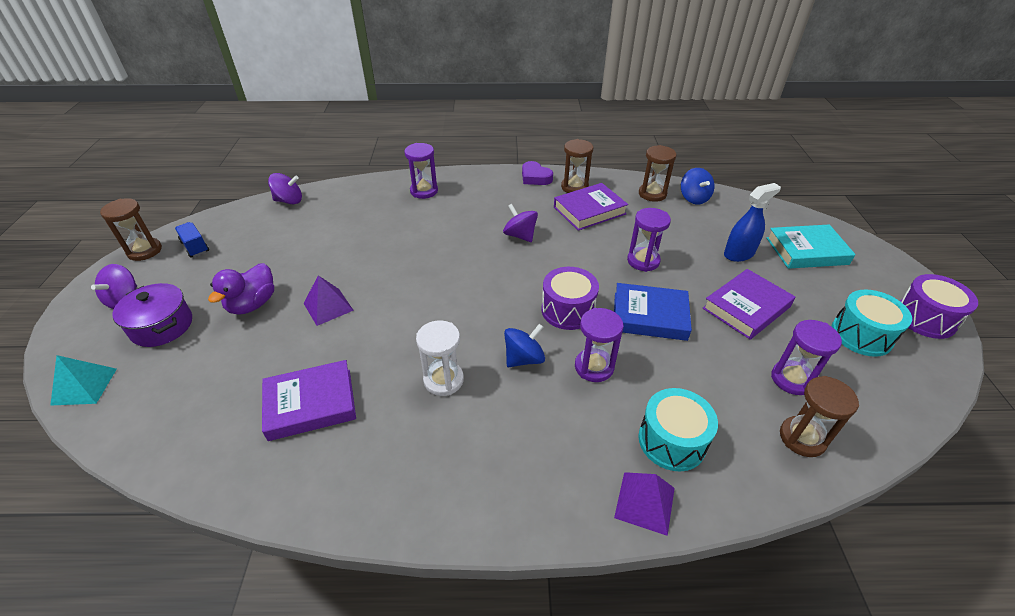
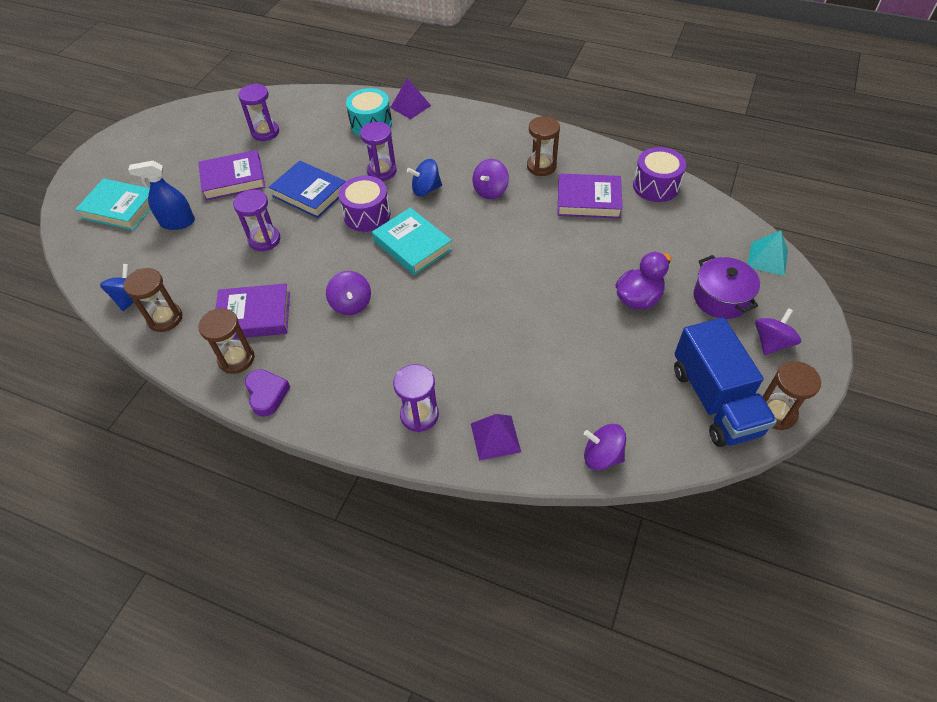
camera: 155 degrees left, 10 degrees up
(195, 247) = (714, 400): blue truck -> blue truck, size x2.20
(328, 306) = (567, 275): purple pyramid -> purple pyramid (495, 437)
(443, 380) = (490, 191): white hourglass -> purple spinning top
(499, 293) = (412, 245): none -> turquoise book
(802, 438) = (299, 108): brown hourglass -> brown hourglass (541, 166)
(861, 335) = (184, 142): turquoise drum -> none
(925, 318) = (127, 139): purple drum -> purple drum (656, 186)

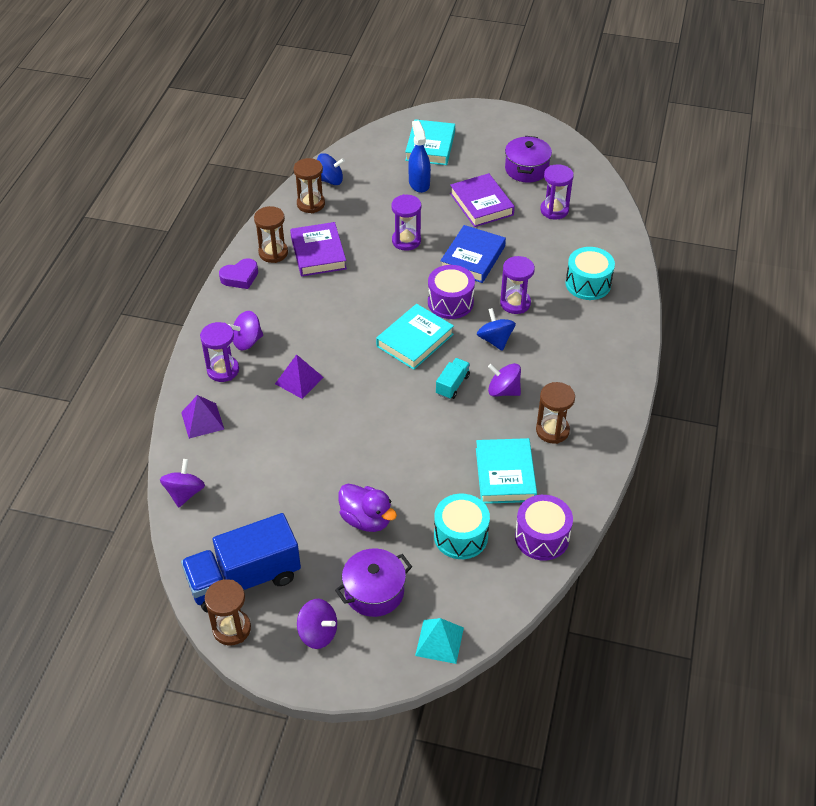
camera: 80 degrees right, 5 degrees down
(197, 143) = (526, 169): none -> purple pot
(351, 304) = (337, 310): purple spinning top -> purple spinning top (247, 341)
(410, 106) = (628, 310): purple pyramid -> purple pyramid (299, 380)
(477, 223) = (452, 385): none -> turquoise truck
(588, 200) = (505, 474): purple book -> turquoise book
(656, 235) = (460, 536): none -> turquoise drum

